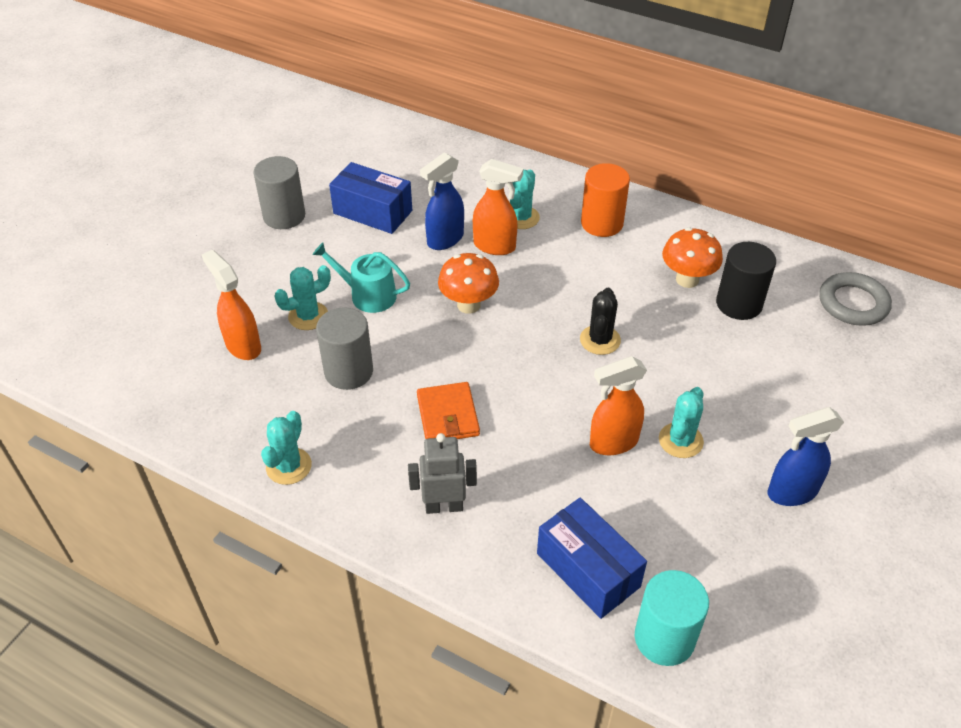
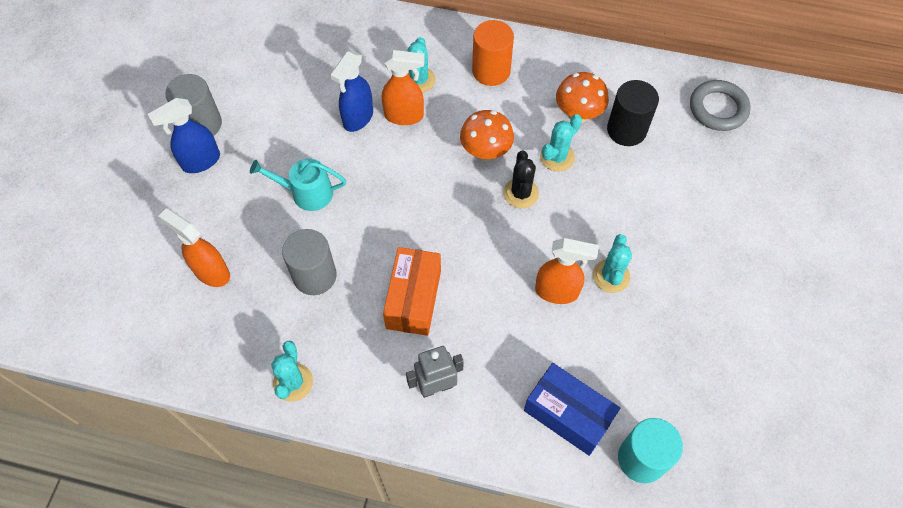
camera: 15 degrees left, 15 degrees up
(308, 316) = (260, 227): turquoise cactus -> turquoise cactus (557, 157)
(373, 212) = (283, 102): blue box -> none
(447, 415) = (413, 299): orange wallet -> orange box
(468, 305) = (399, 183): orange mushroom -> orange mushroom (485, 152)
(613, 443) = (557, 291): orange spray bottle -> orange spray bottle turned 135 degrees counterclockwise
(791, 492) = (708, 303): blue spray bottle -> blue spray bottle (200, 162)

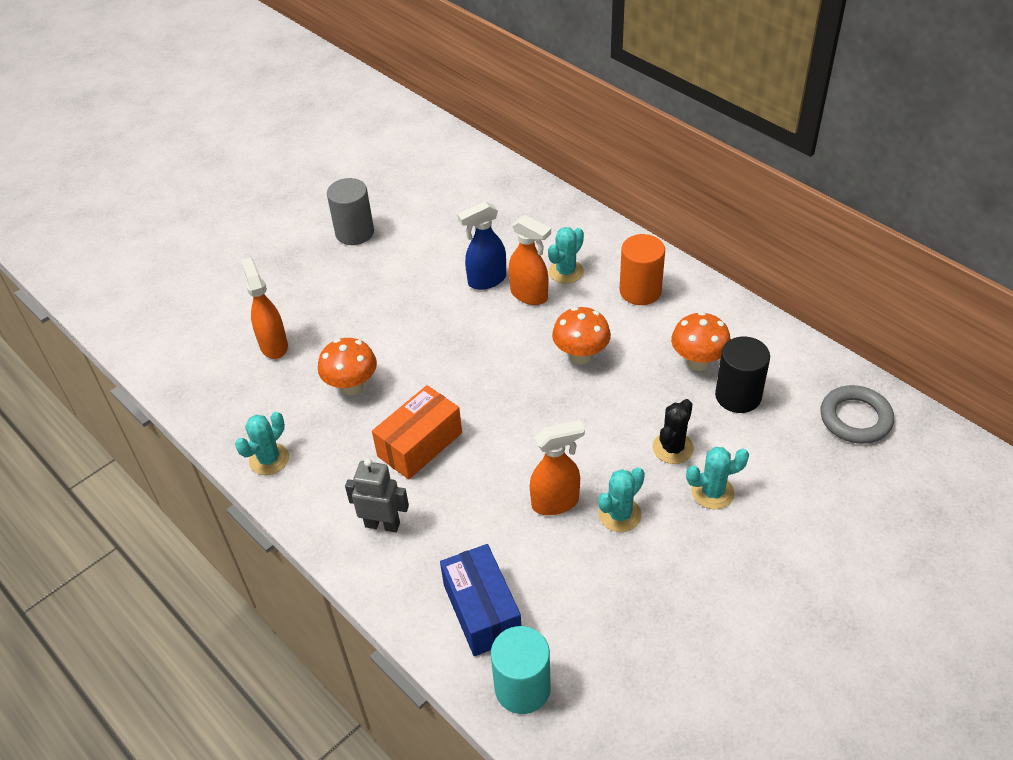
camera: 35 degrees right, 15 degrees down
(200, 162) = (331, 260): blue spray bottle -> none
(306, 193) = (396, 319): turquoise watering can -> none
(314, 276) = (352, 386): grey cylinder -> orange mushroom
(521, 193) = (587, 404): black cactus -> black cactus (673, 448)
(557, 157) = (647, 389): turquoise cactus -> turquoise cactus (712, 492)
(557, 291) = (556, 502): orange spray bottle -> orange spray bottle turned 60 degrees counterclockwise

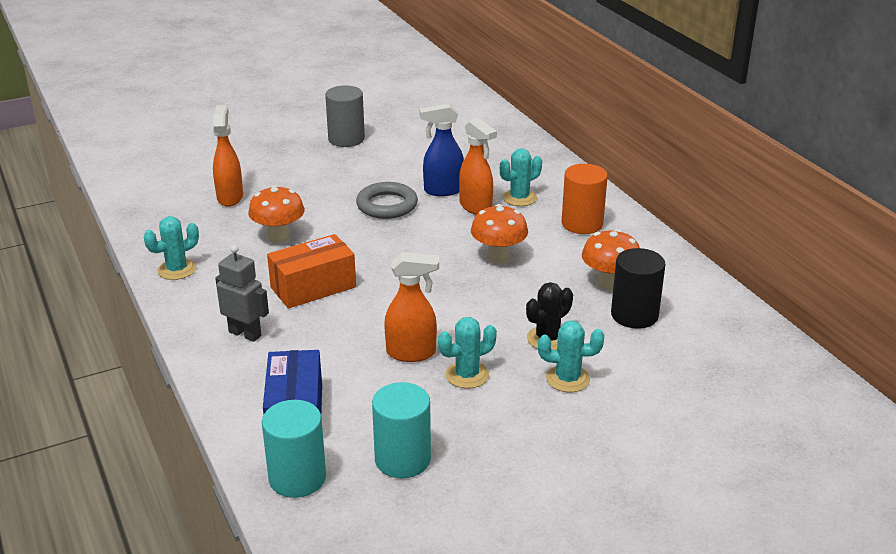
camera: 15 degrees right, 15 degrees down
(608, 635) = (402, 459): none -> turquoise cylinder
(855, 418) = (746, 356): grey ring -> grey ring (387, 205)

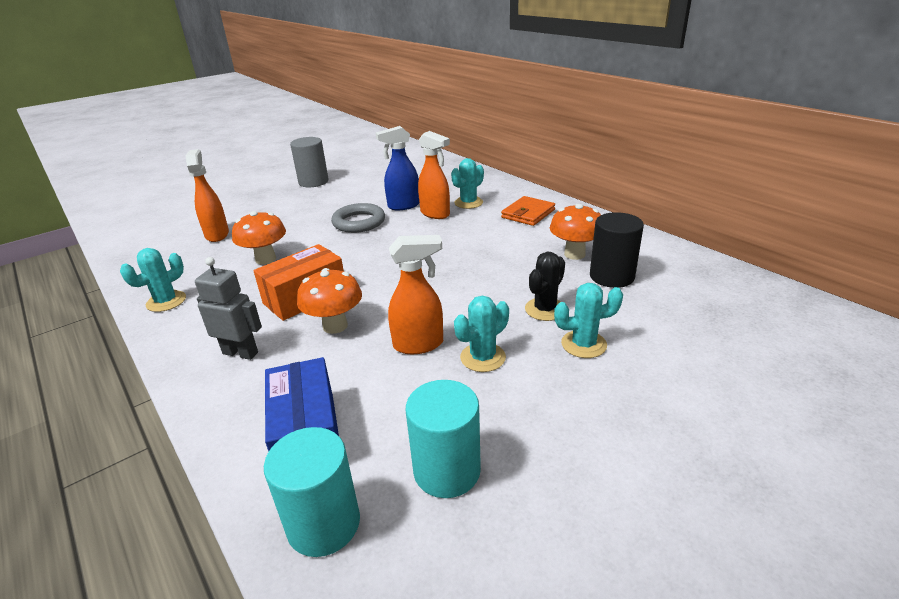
camera: 10 degrees left, 0 degrees up
(498, 257) = (469, 247): orange mushroom -> orange mushroom (335, 326)
(582, 224) = (528, 214): orange cylinder -> orange wallet

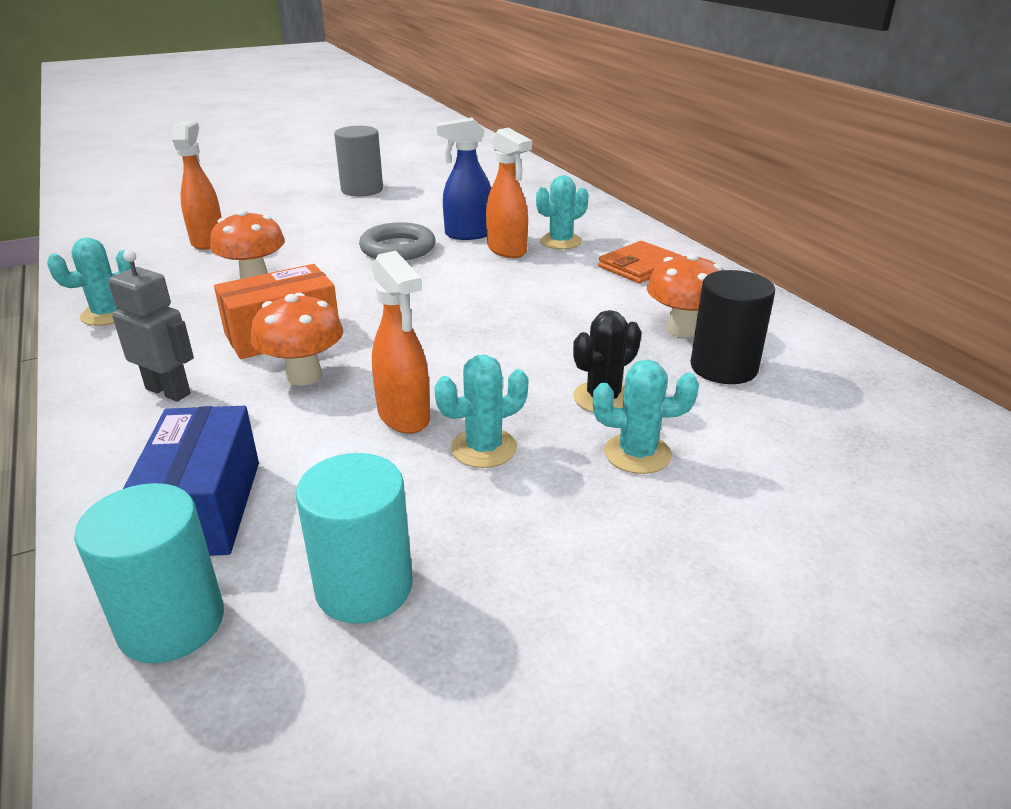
camera: 10 degrees right, 0 degrees up
(419, 344) = (404, 417): orange spray bottle -> orange spray bottle turned 60 degrees clockwise

